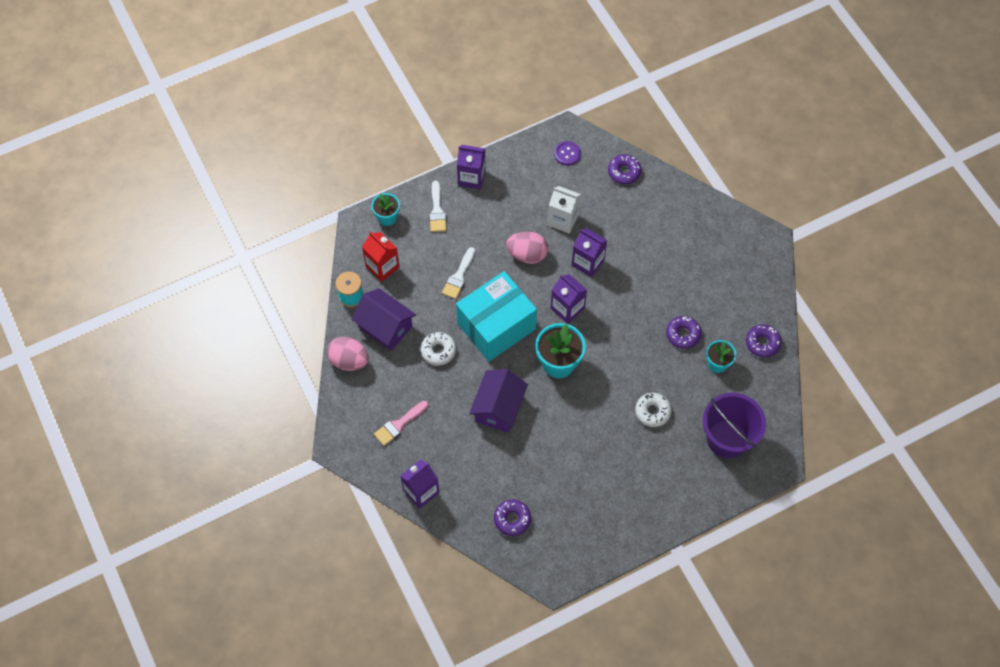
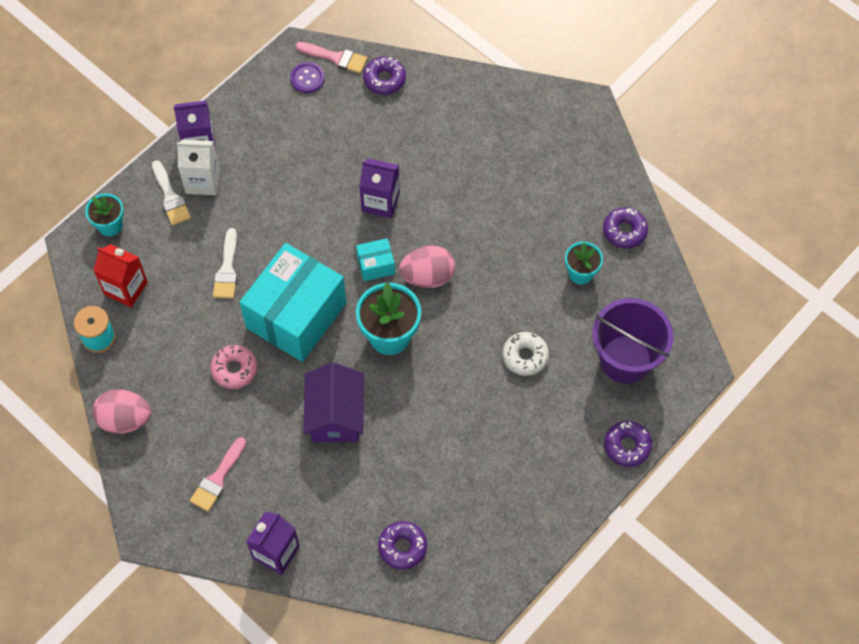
camera: 20 degrees left, 0 degrees up
(385, 326) = (156, 361): purple house -> none
(438, 351) = (234, 369): white donut -> pink donut
(527, 254) = (302, 216): pink egg -> pink egg (427, 276)
(563, 220) = (331, 160): white carton -> white carton (203, 181)
(567, 308) = (376, 265): purple carton -> turquoise box
(593, 145) = (335, 58): none -> pink brush
(683, 334) = (527, 251): purple donut -> purple donut (627, 446)

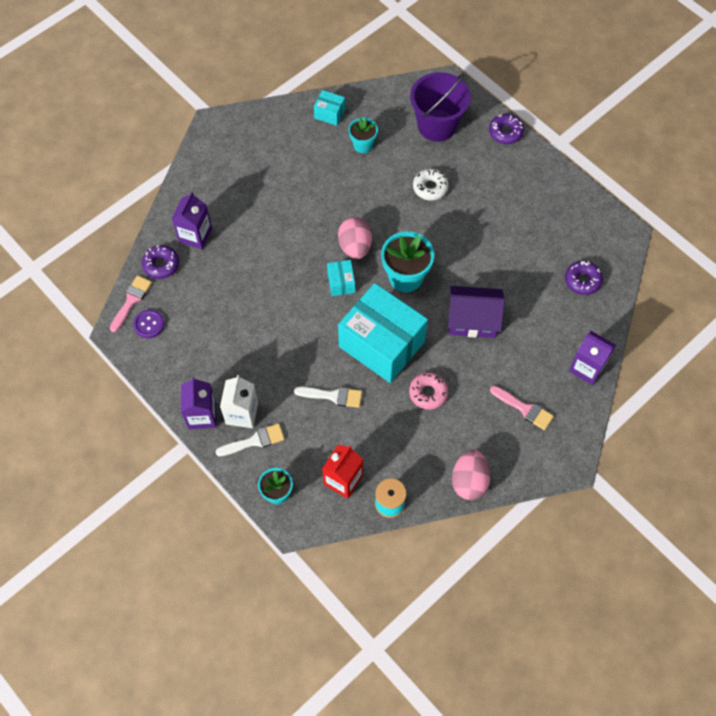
camera: 85 degrees left, 0 degrees up
(380, 202) = (282, 276): purple carton -> purple carton (195, 235)
(624, 231) = (329, 114): purple donut -> turquoise box

